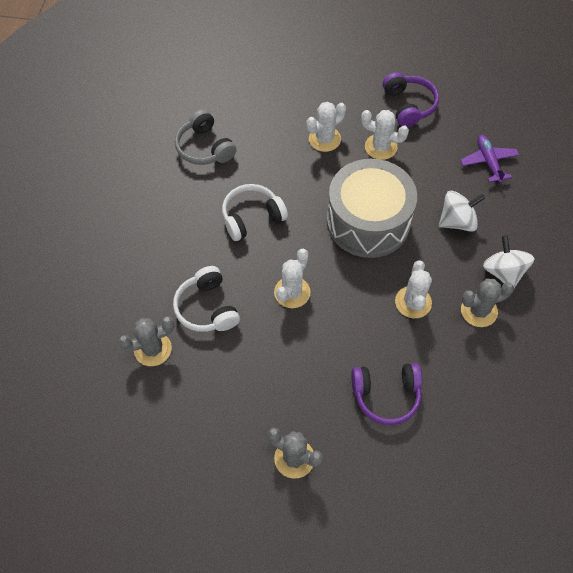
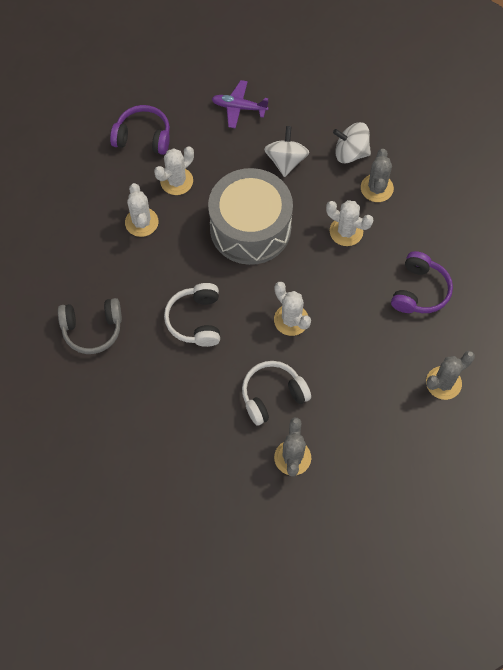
camera: 65 degrees left, 5 degrees up
(207, 308) = (273, 396): white headphones -> white headphones turned 150 degrees clockwise

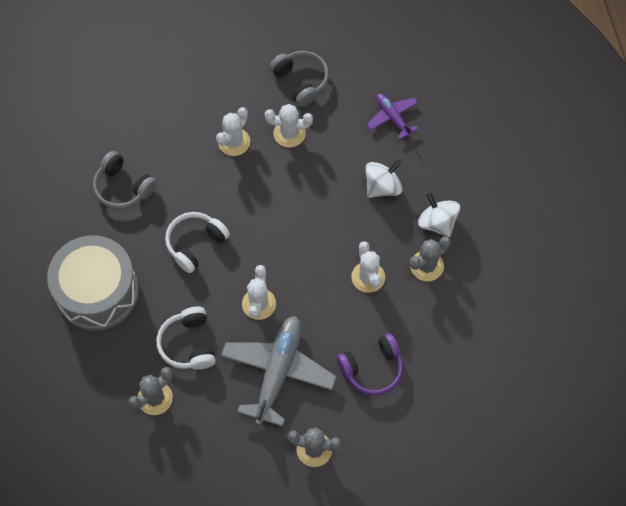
camera: 45 degrees right, 0 degrees up
(143, 137) = (301, 81): purple headphones -> grey headphones
(250, 228) = (303, 213): grey drum -> grey drum (97, 292)
(273, 396) = (188, 344): white headphones -> white headphones turned 120 degrees counterclockwise
(358, 354) = (278, 372): none -> grey plane

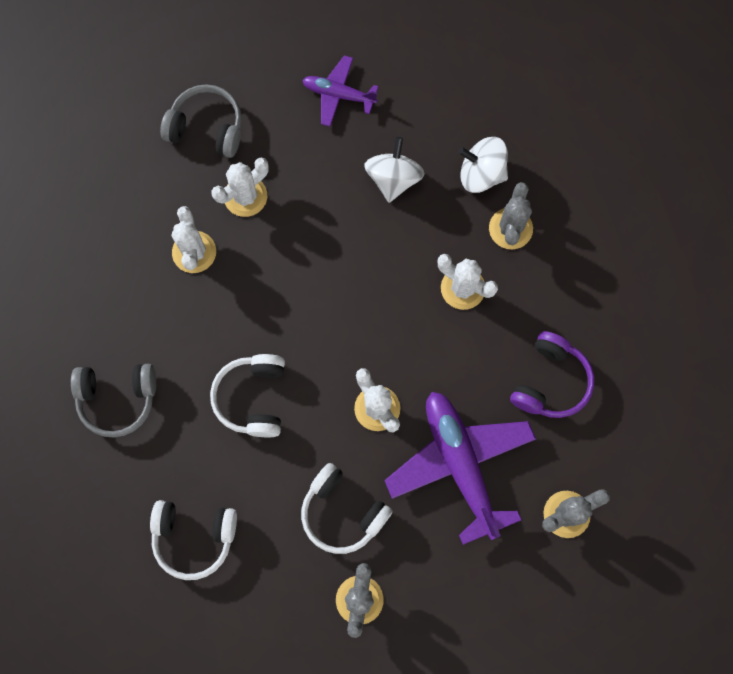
camera: 40 degrees left, 10 degrees up
(97, 292) = (194, 537): grey drum -> white headphones
(278, 372) = (460, 464): grey plane -> purple plane

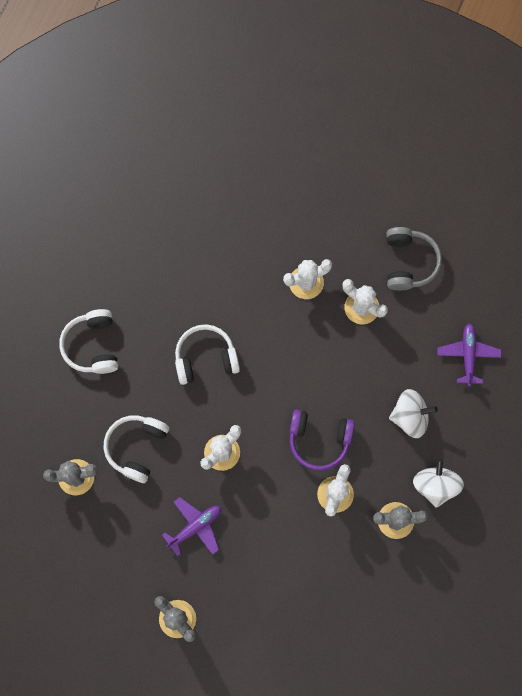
camera: 75 degrees right, 0 degrees up
(117, 399) = (179, 261): grey headphones -> none
(460, 464) = (195, 527): purple plane -> purple plane, size x0.54
(550, 381) = (278, 582): purple headphones -> purple headphones (319, 440)

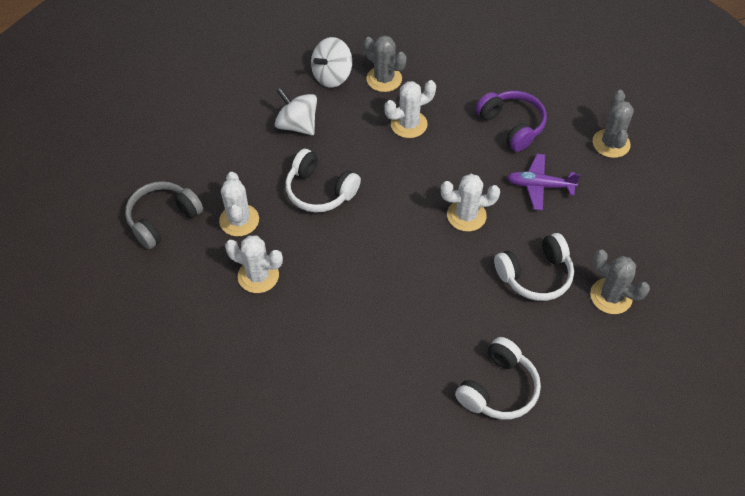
camera: 135 degrees left, 20 degrees down
(205, 358) = (407, 291): white headphones -> white headphones (320, 191)
(319, 440) = (381, 164): purple headphones -> purple headphones (511, 125)
(468, 355) = (207, 126): purple plane -> none

